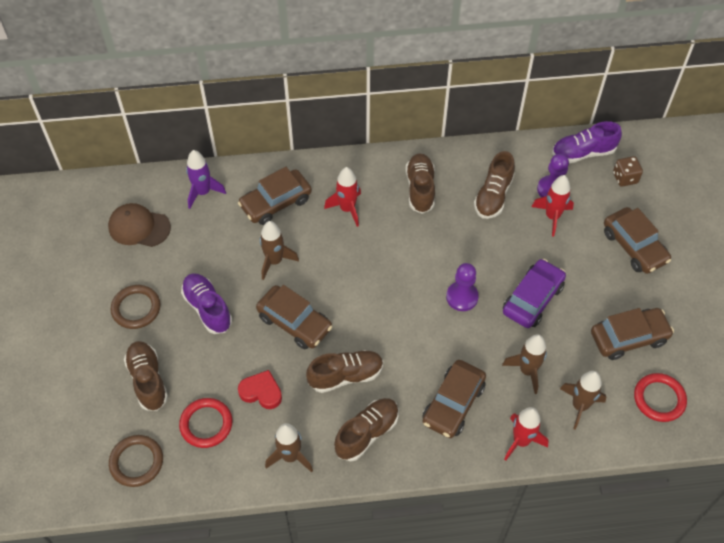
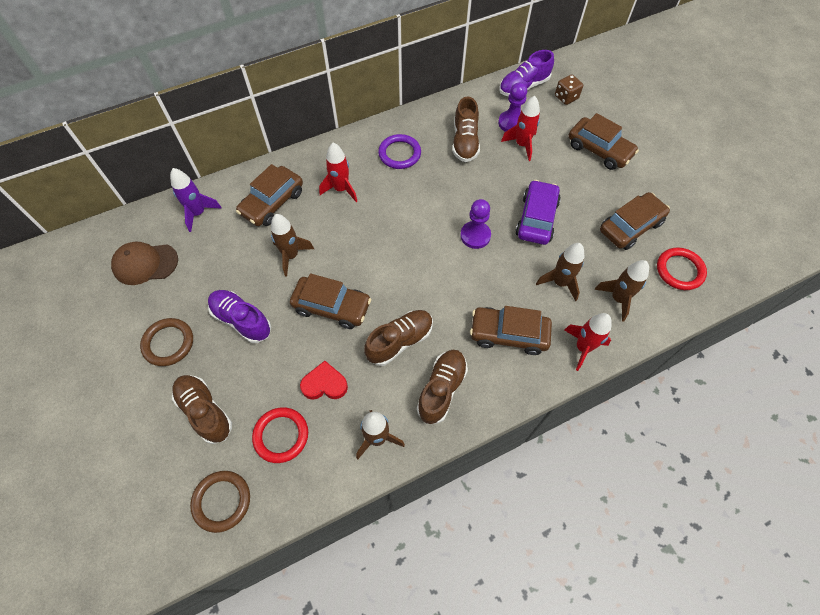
camera: 20 degrees left, 5 degrees up
(420, 189) = (399, 154): brown shoe -> purple ring
(453, 404) = (508, 334): brown car -> brown car turned 90 degrees clockwise

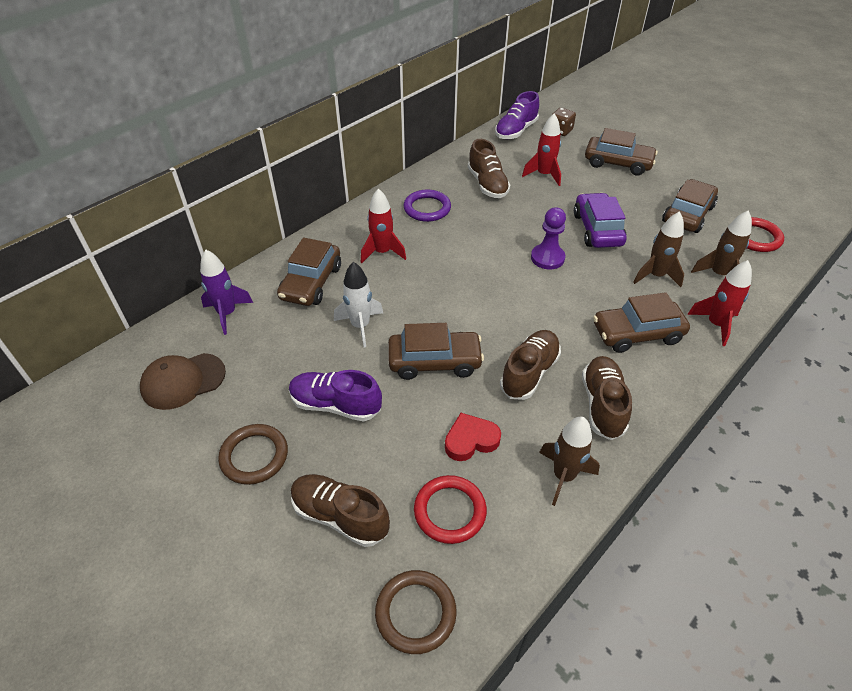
camera: 20 degrees left, 15 degrees down
(291, 256) = (360, 326): brown rocket -> white rocket
(511, 123) = (523, 160): purple pawn -> none

